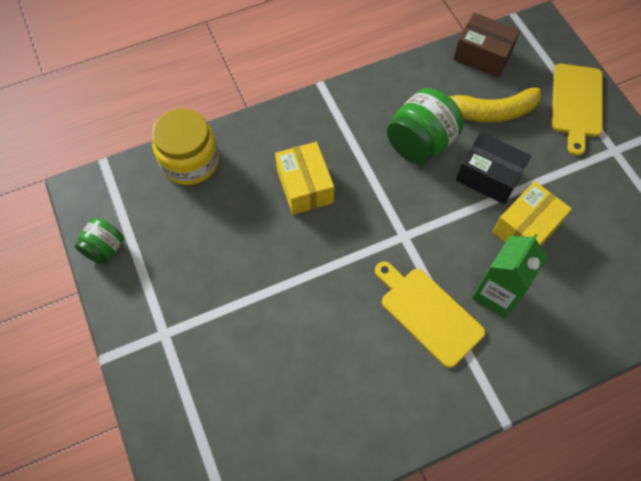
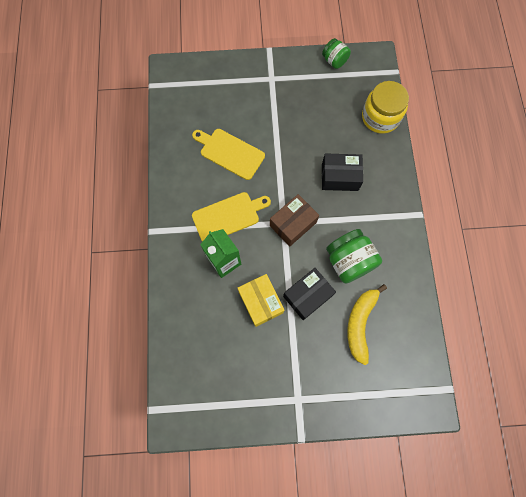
camera: 110 degrees right, 10 degrees up
(305, 186) = (339, 177): yellow box -> black box
(482, 55) = (415, 342): brown box -> brown box (293, 224)
(576, 104) = (347, 393): yellow cutting board -> yellow cutting board (230, 153)

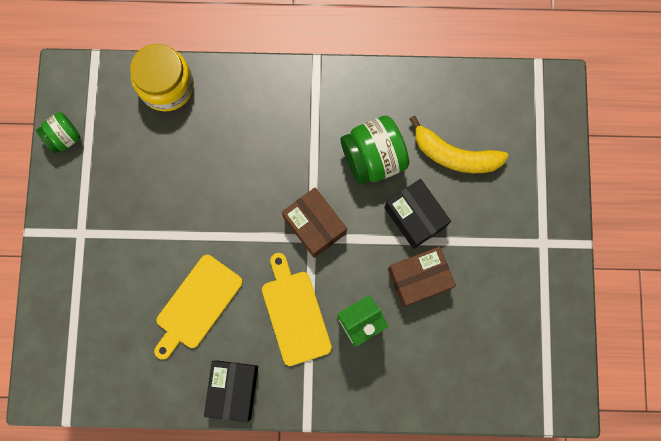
camera: 85 degrees left, 5 degrees up
(260, 302) = (419, 278): yellow box -> brown box
(339, 177) = (252, 154): black box -> black box (233, 389)

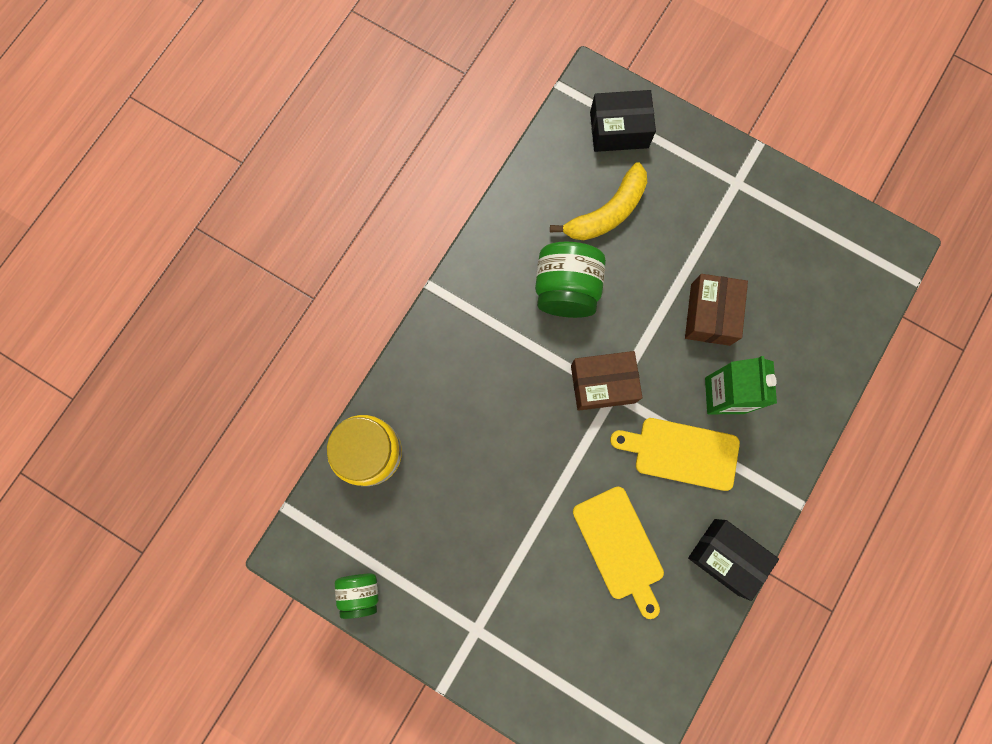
camera: 60 degrees left, 0 degrees up
(415, 217) = (647, 283): black box -> black box (619, 130)

